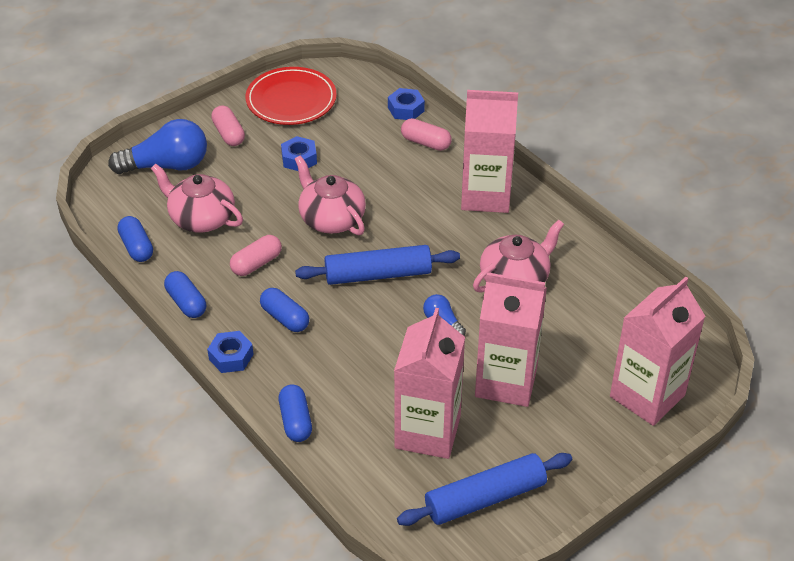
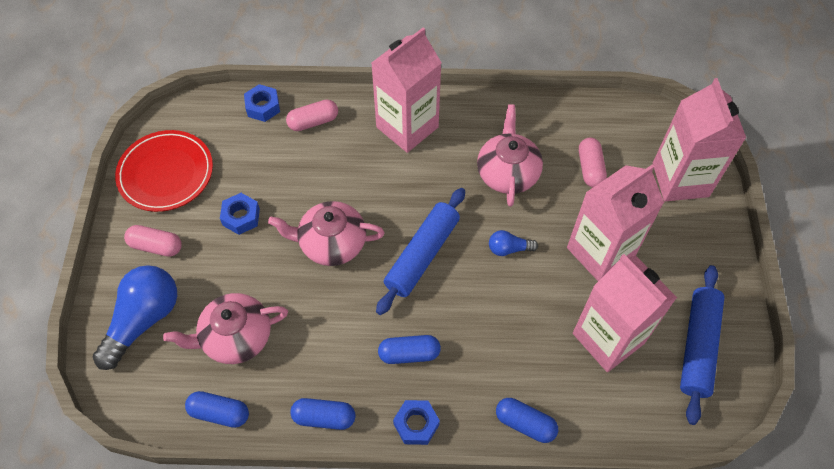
camera: 50 degrees left, 15 degrees up
(256, 263) = (329, 332): pink capsule -> pink capsule (590, 168)

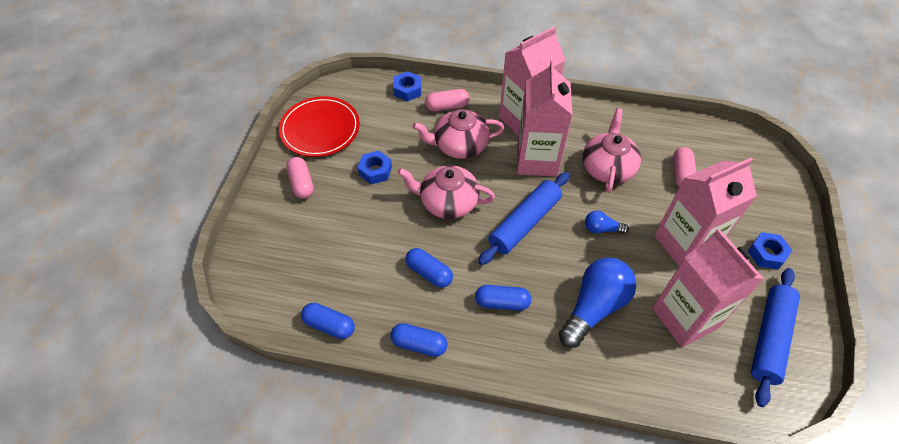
camera: 10 degrees right, 5 degrees down
(144, 320) = (280, 239): blue light bulb -> blue light bulb (594, 307)
(156, 246) = (301, 183): pink capsule -> pink capsule turned 45 degrees clockwise
(236, 337) = (354, 265): pink teapot -> pink teapot (460, 145)
(416, 424) = (500, 364): blue nut -> blue nut (766, 254)
(525, 423) = (600, 380): blue capsule -> blue capsule (429, 273)
(680, 180) = (763, 194): pink carton -> pink carton (537, 160)

